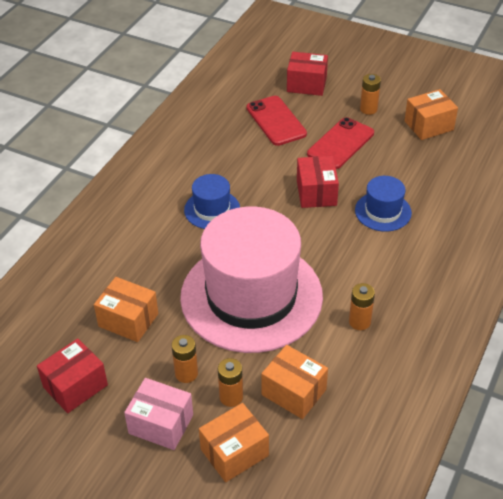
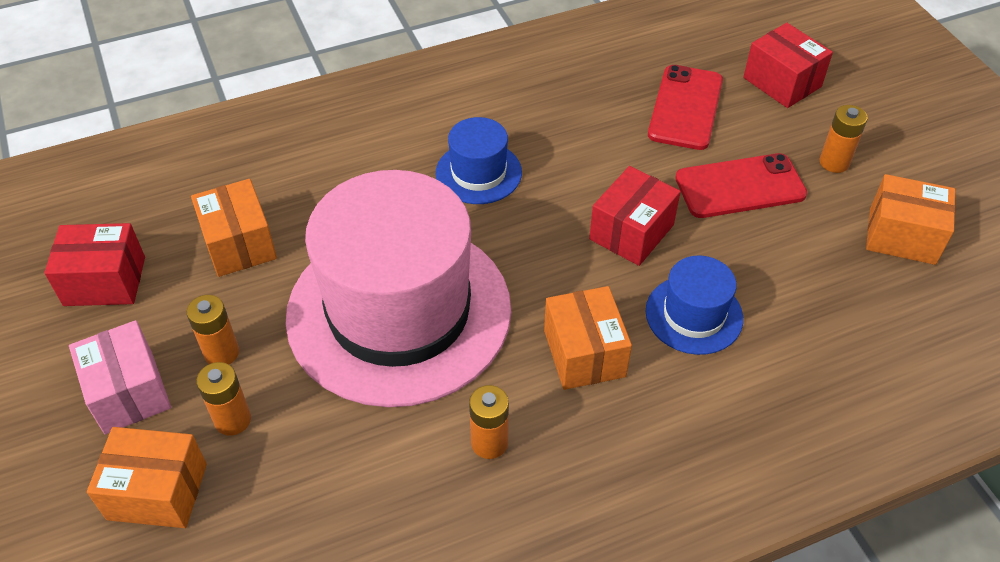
camera: 40 degrees right, 5 degrees up
(293, 392) = (305, 471): orange box -> orange box (584, 353)

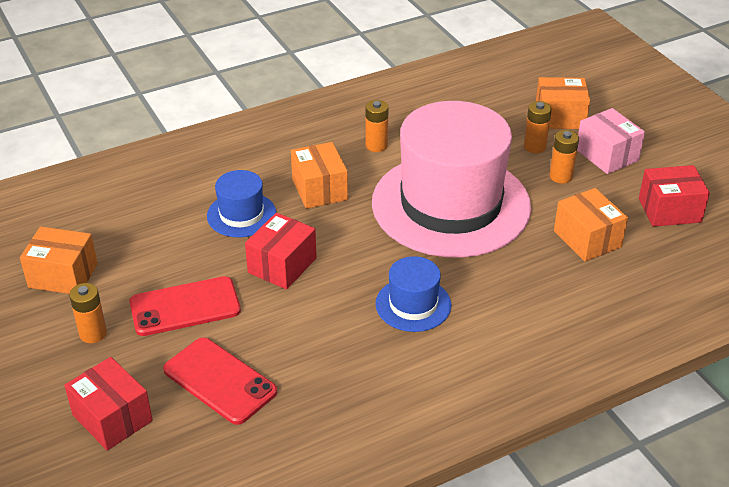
camera: 175 degrees right, 10 degrees down
(685, 108) = (219, 381): red phone -> red phone turned 60 degrees counterclockwise

